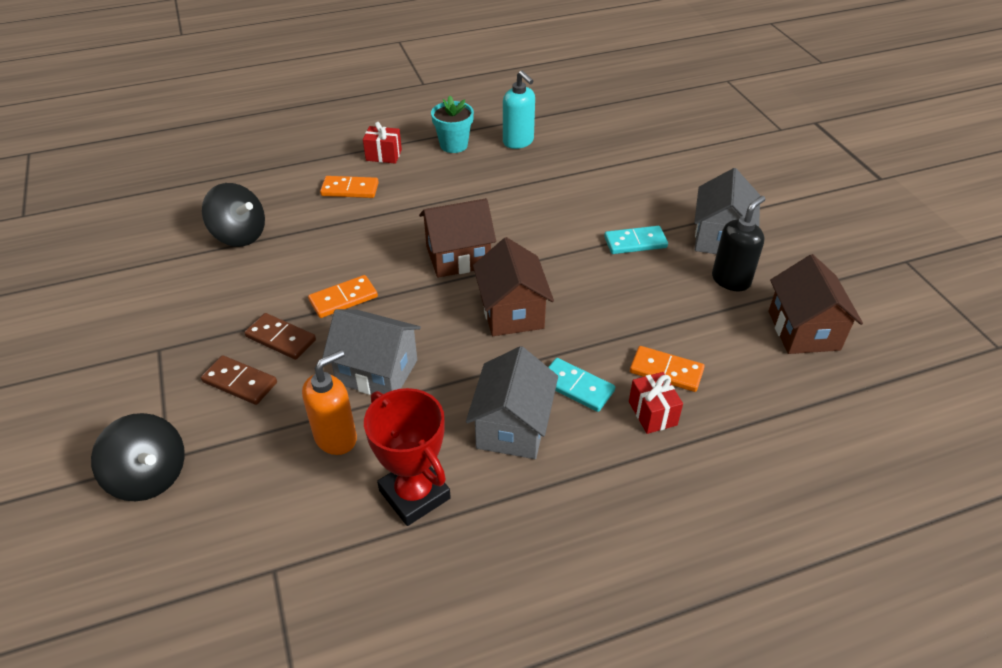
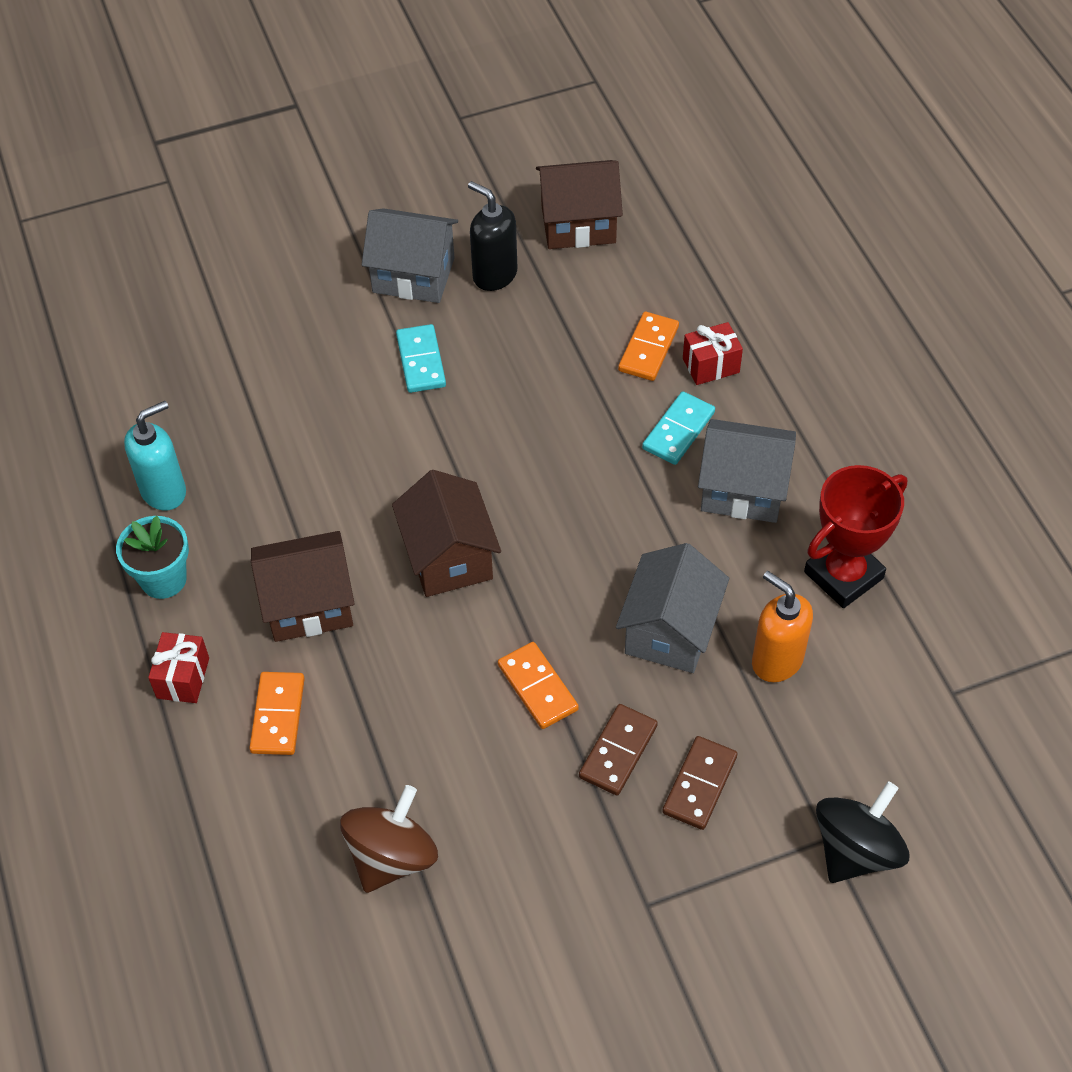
camera: 90 degrees left, 10 degrees up
(239, 235) = (392, 856): black spinning top -> brown spinning top
(512, 312) = (557, 493): brown house -> brown house (308, 604)

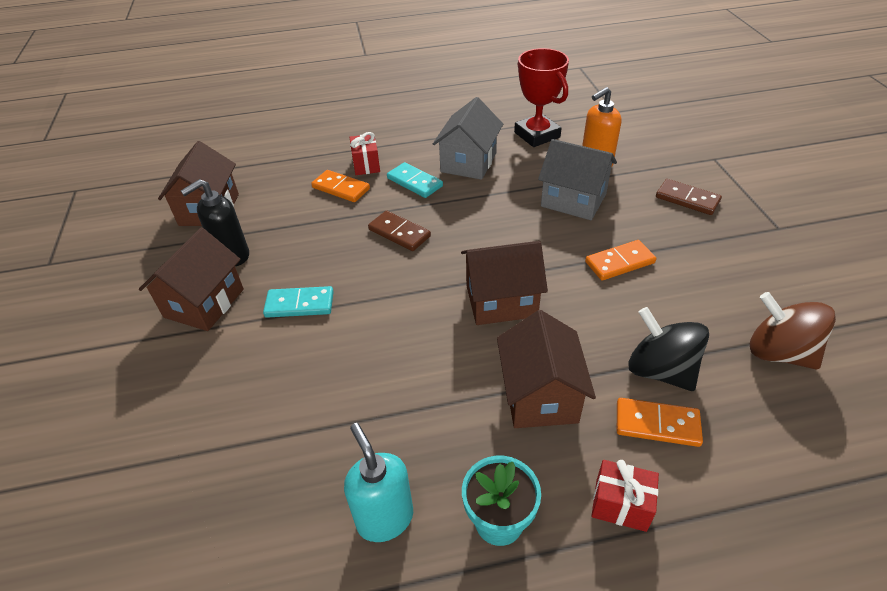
camera: 80 degrees left, 10 degrees down
(413, 275) = (204, 303): grey house -> brown house
(618, 751) = (667, 230): brown domino -> brown domino (399, 233)
(856, 850) = (720, 150): black spinning top -> black spinning top (660, 370)

